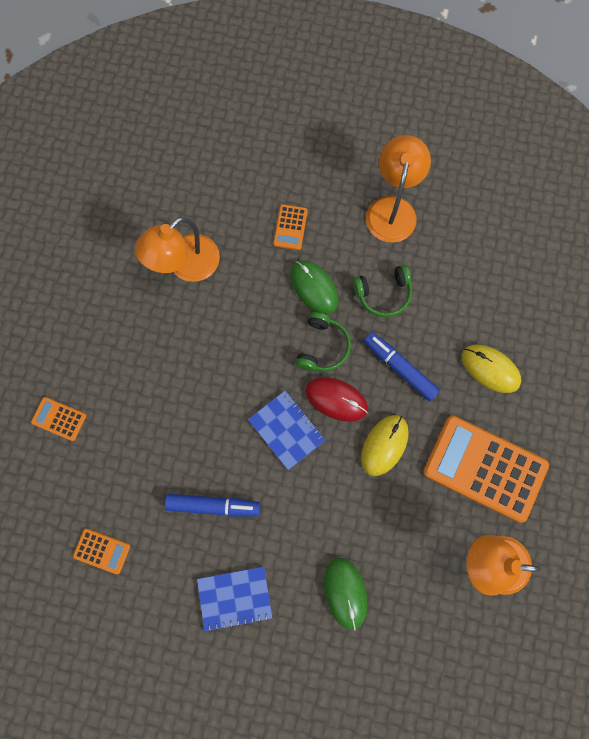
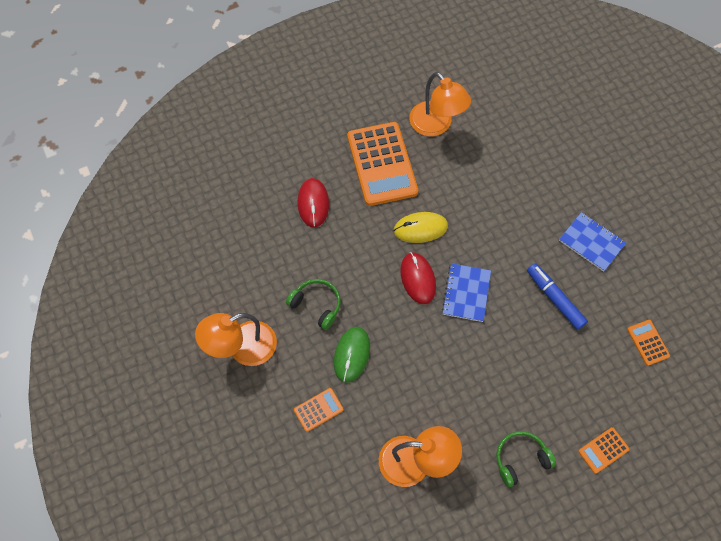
camera: 130 degrees left, 10 degrees down
(59, 419) = (603, 450): orange calculator -> orange calculator turned 75 degrees clockwise
(322, 347) = (390, 315): green headphones -> green headphones (520, 459)
(345, 593) = (527, 186): green mouse -> none
(400, 368) = (361, 256): blue marker -> none
(490, 369) = (313, 203): yellow mouse -> red mouse

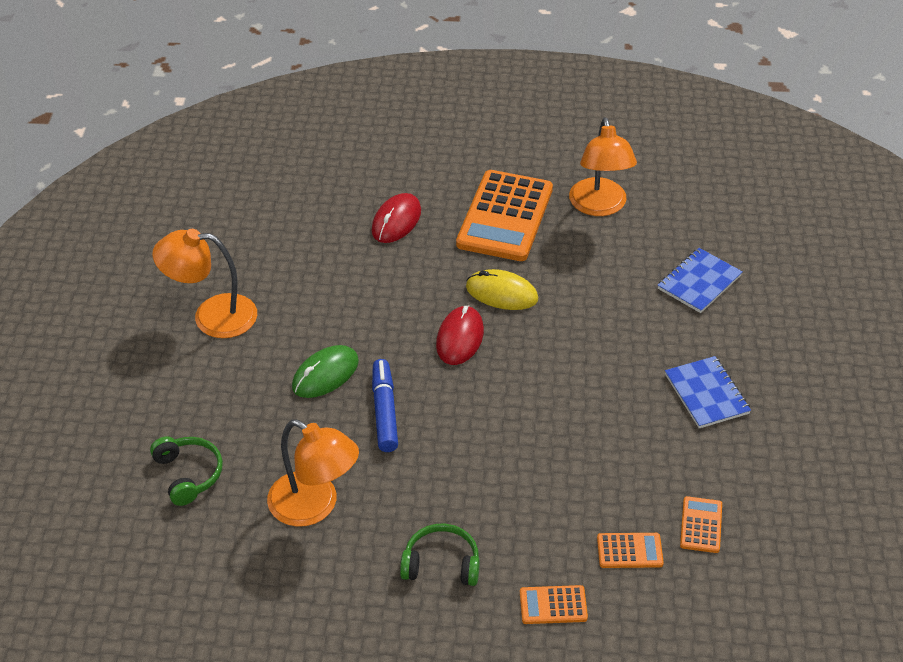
camera: 30 degrees right, 20 degrees down
(316, 305) = (324, 312): green headphones -> green headphones (188, 474)
(318, 409) = (247, 407): orange calculator -> orange calculator (629, 551)
(466, 293) = (507, 376): blue notebook -> blue notebook (699, 282)
(555, 298) = (613, 428): blue marker -> blue marker (384, 411)

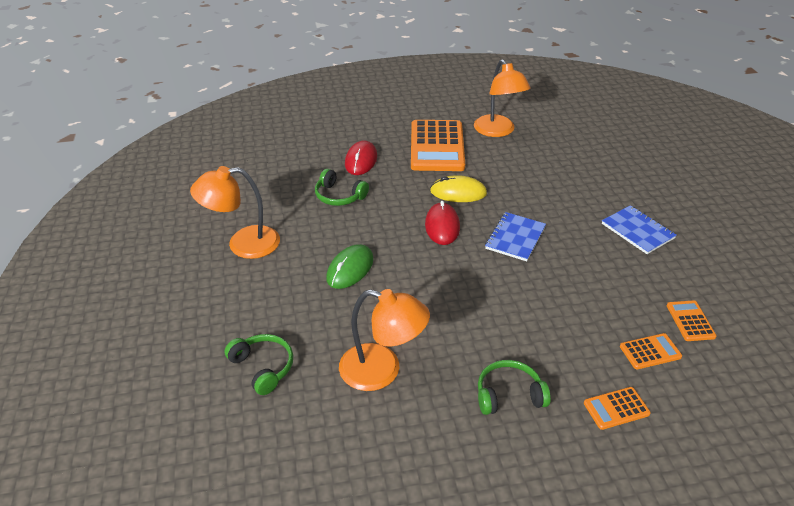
camera: 15 degrees left, 5 degrees down
(349, 270) = (339, 196): none -> green headphones
(384, 411) = (408, 286): blue marker -> none
(699, 282) = (589, 164): blue notebook -> blue notebook (515, 238)

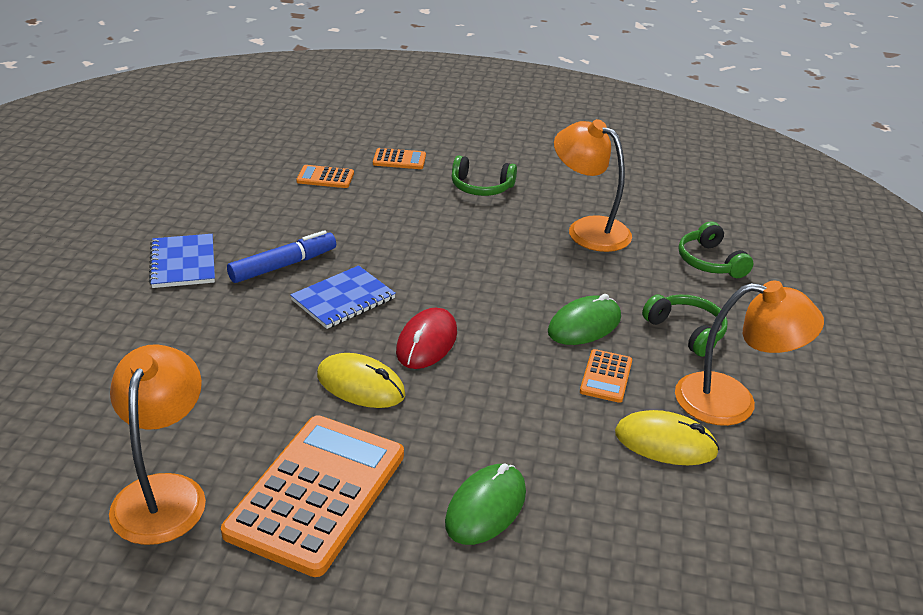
camera: 160 degrees left, 5 degrees down
(281, 210) = (665, 442): none -> yellow mouse
(339, 196) = (559, 439): green headphones -> green headphones (686, 331)
(361, 160) = (486, 507): red mouse -> green mouse
(577, 250) = (283, 265): none -> blue marker
(690, 321) = (257, 184): orange calculator -> orange calculator (606, 376)

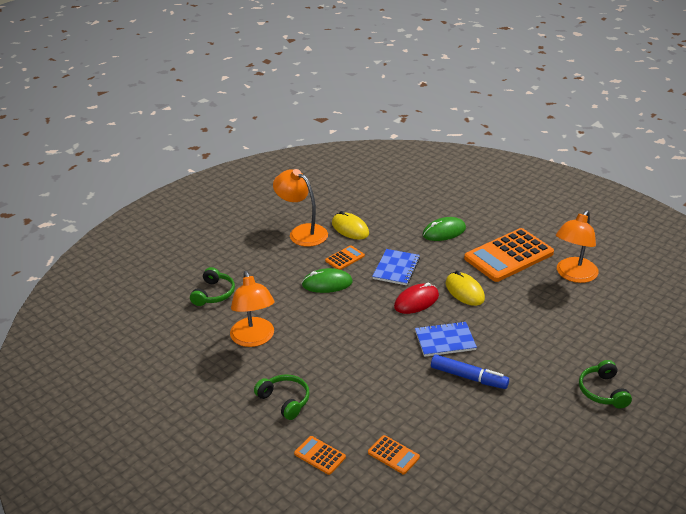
camera: 145 degrees left, 0 degrees up
(183, 263) = (534, 402): blue notebook -> blue notebook (396, 268)
(283, 265) = (468, 377): blue marker -> blue marker turned 150 degrees counterclockwise
(686, 331) = (280, 264): green headphones -> green headphones (603, 391)

